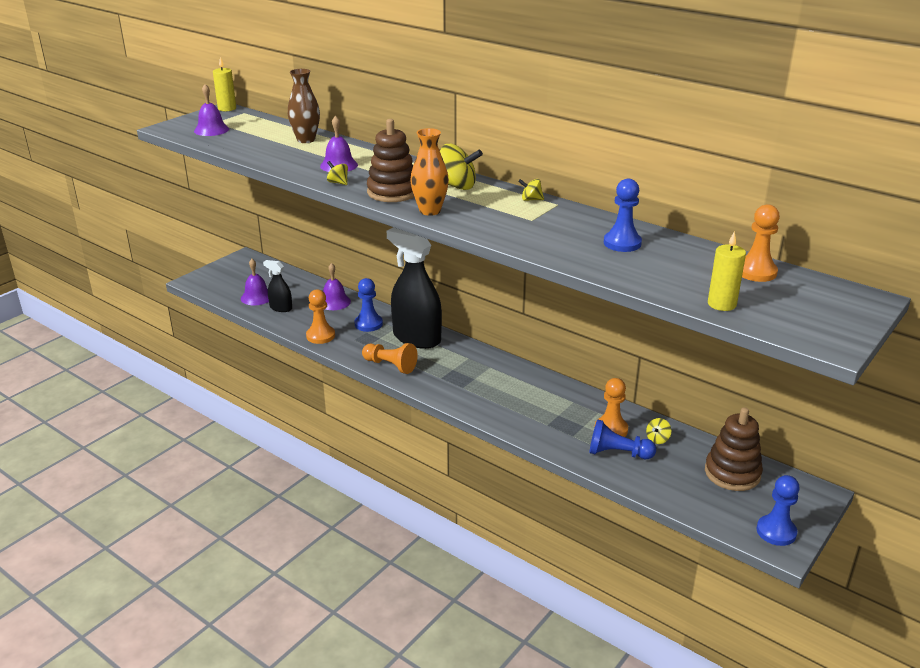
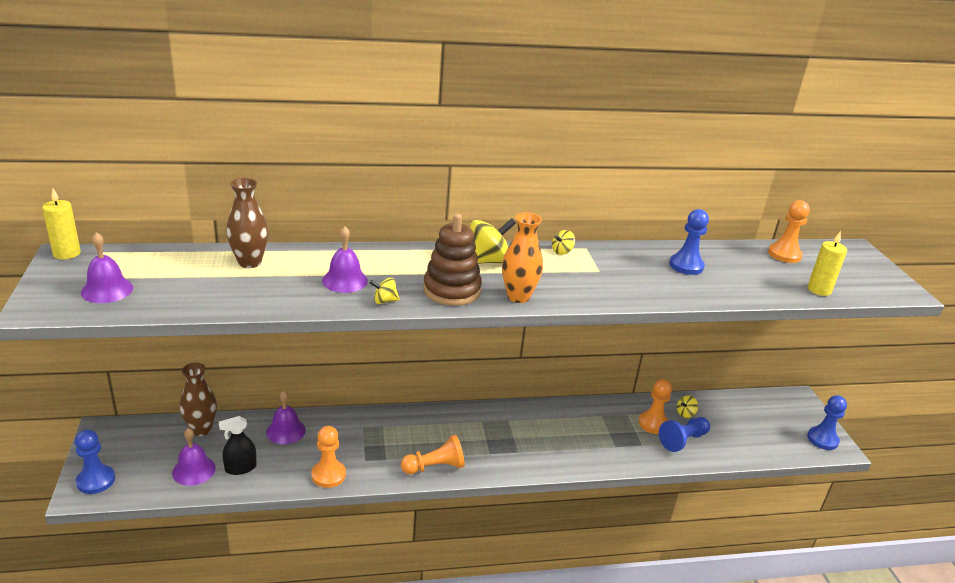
camera: 50 degrees left, 0 degrees up
(291, 279) = (201, 429): none -> brown vase
(368, 324) = (353, 436): blue pawn -> blue pawn (96, 481)
(416, 338) = (414, 426): black spray bottle -> none
(657, 439) = (685, 413): yellow spinning top -> yellow spinning top turned 60 degrees clockwise
(732, 473) = (751, 412): brown stacking toy -> none

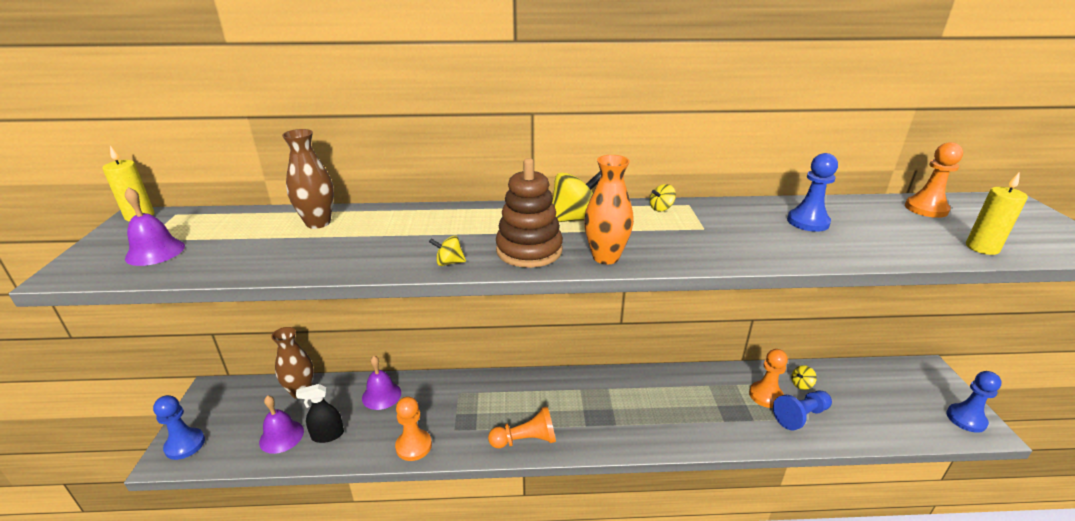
camera: 10 degrees right, 0 degrees up
(345, 280) = (412, 240): purple bell -> none

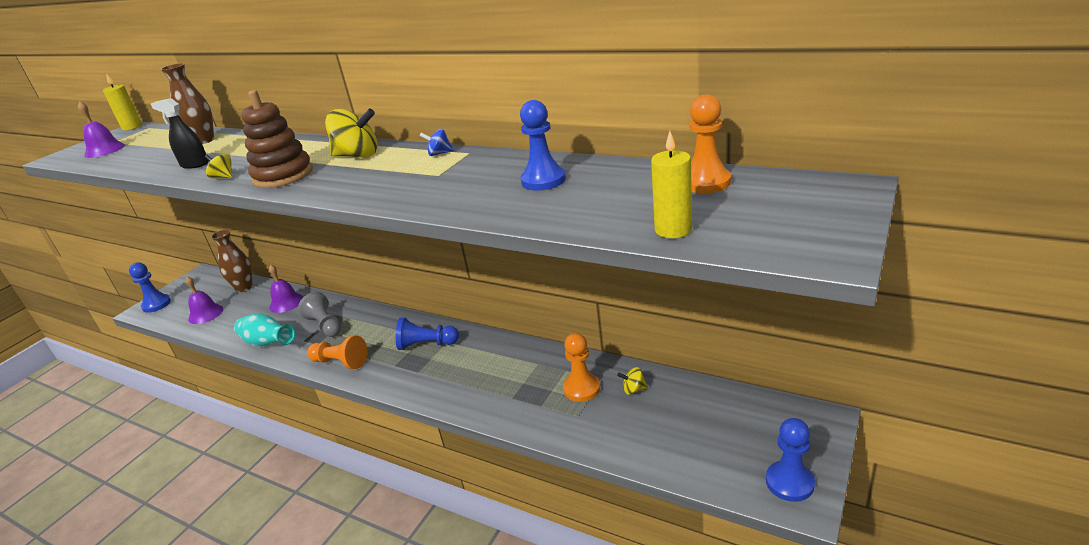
camera: 35 degrees right, 0 degrees up
(327, 435) = (229, 321): black spray bottle -> black spray bottle (194, 164)
(413, 446) = (268, 343): orange pawn -> turquoise vase
(461, 407) = (325, 325): none -> grey pawn
(605, 257) = (321, 188): orange vase -> none
(661, 208) = (439, 154): yellow spinning top -> blue spinning top
(800, 416) = (592, 417): blue pawn -> blue pawn (427, 344)

